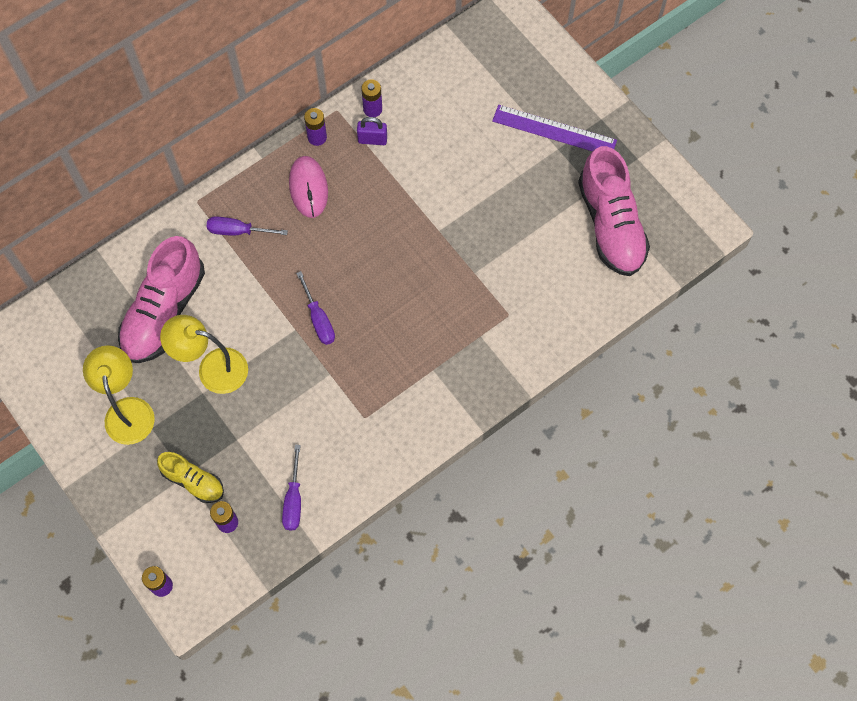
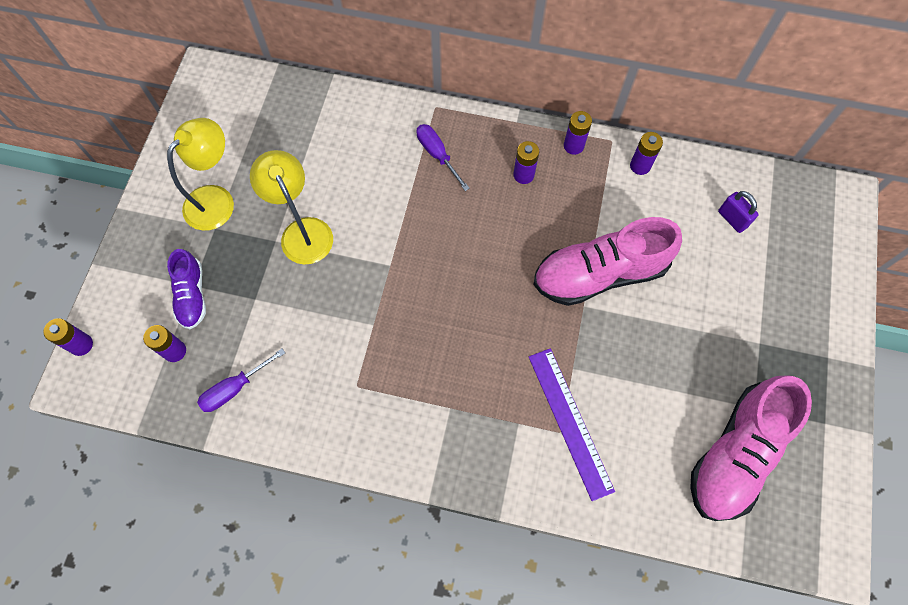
camera: 50 degrees right, 0 degrees up
(164, 312) = (321, 159): pink shoe -> pink shoe (599, 274)
(193, 481) = (192, 295): yellow shoe -> purple shoe
(308, 188) = (523, 175): pink mouse -> purple battery
(319, 320) = (414, 276): purple screwdriver -> none
(372, 140) = (613, 187): purple padlock -> purple padlock (732, 219)
(554, 131) = (773, 326): purple ruler -> purple ruler (569, 422)

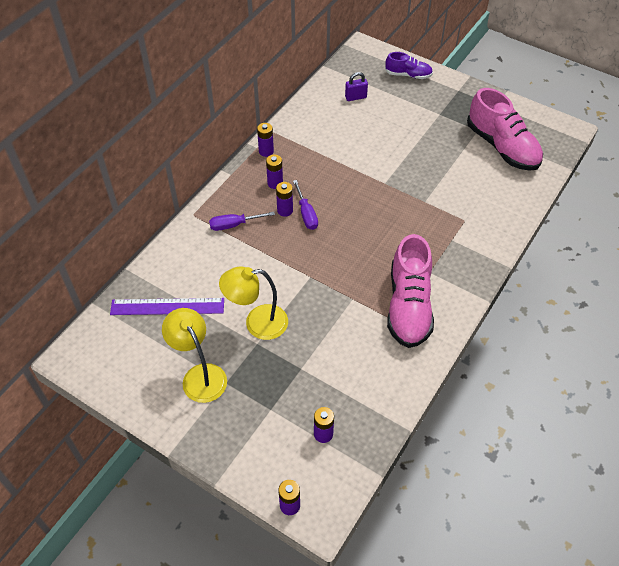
camera: 70 degrees left, 15 degrees down
(192, 295) = (279, 411): purple shoe -> purple shoe (408, 75)
(234, 389) = (370, 399): purple screwdriver -> purple screwdriver (306, 214)
(569, 422) = (459, 214): purple ruler -> purple ruler (167, 307)
(599, 274) = (365, 168): pink shoe -> pink shoe (409, 306)
(640, 166) = (298, 125): purple battery -> purple battery (285, 210)

